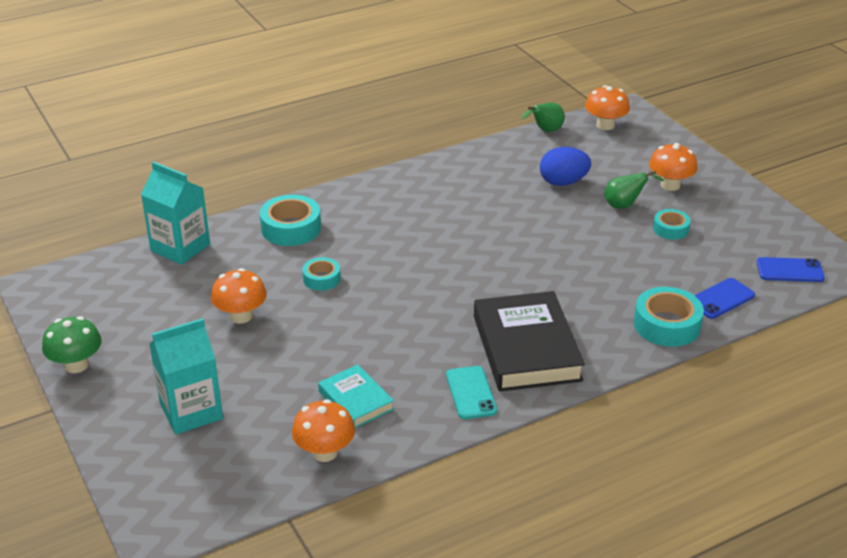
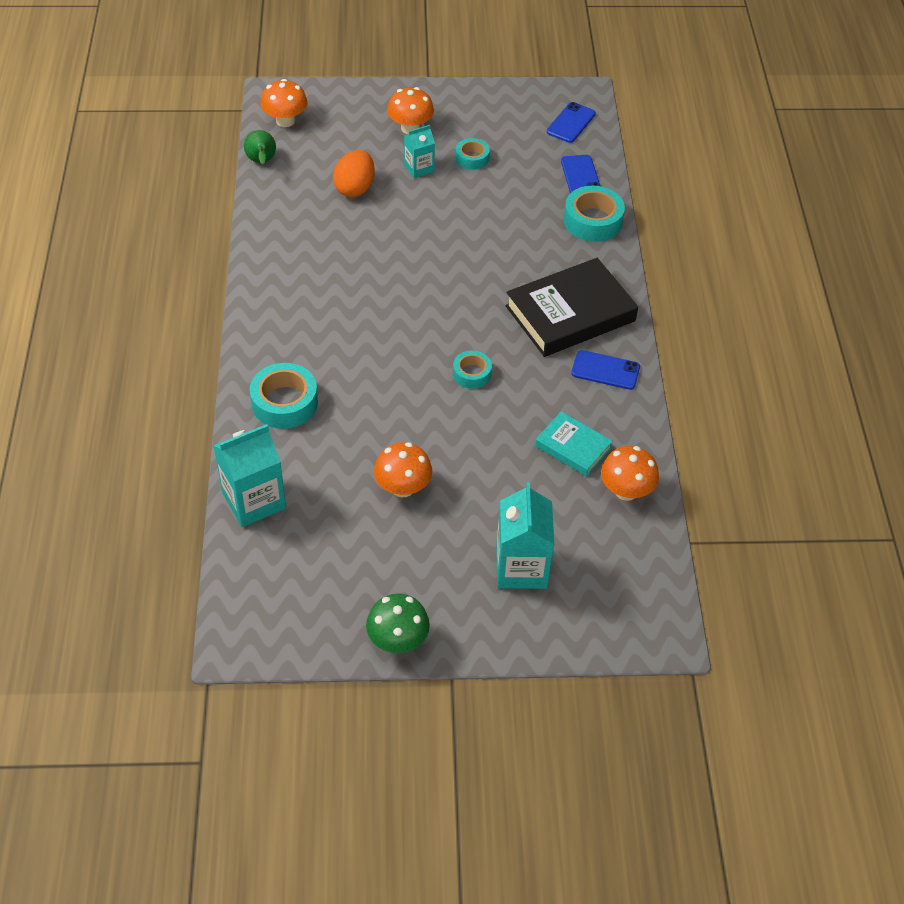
camera: 65 degrees left, 15 degrees up
(321, 279) = (384, 409): turquoise tape -> turquoise tape (472, 373)
(355, 400) = (573, 447): turquoise book -> turquoise book turned 45 degrees clockwise
(471, 393) = (605, 370): turquoise phone -> blue phone
(526, 348) = (570, 313): black book -> black book turned 45 degrees counterclockwise
(563, 182) = (355, 188): blue egg -> orange egg
(624, 205) = (419, 168): green pear -> turquoise carton

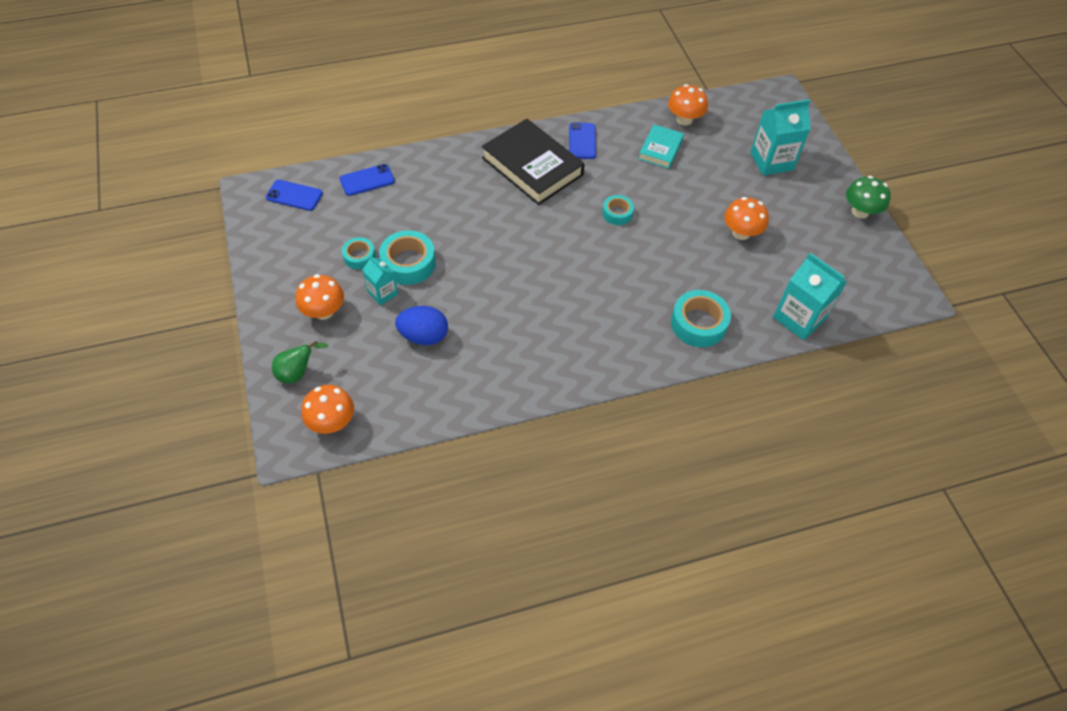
camera: 105 degrees left, 5 degrees up
(261, 162) = (403, 425): green pear -> green pear (297, 373)
(355, 188) = (424, 336): orange egg -> blue egg
(593, 221) = (422, 166): turquoise tape -> turquoise tape (408, 263)

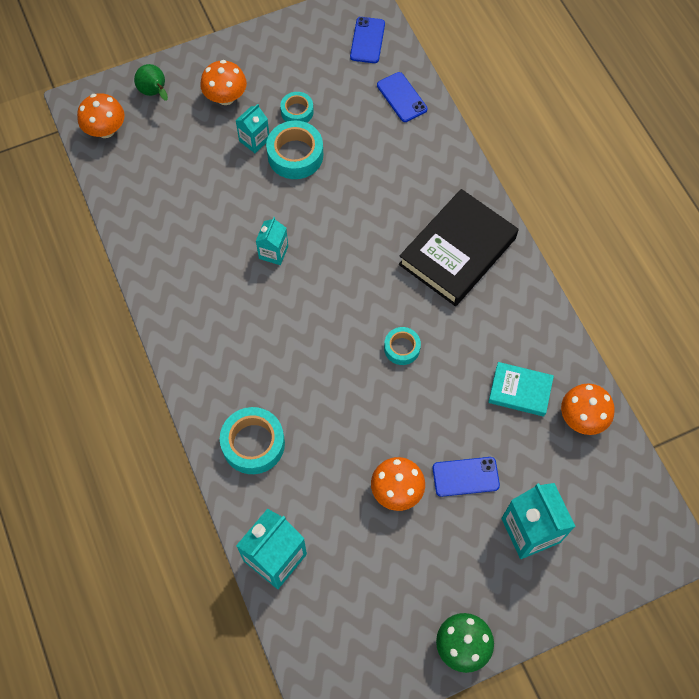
camera: 85 degrees right, 10 degrees up
(424, 336) = (206, 184): blue egg -> none
(510, 290) = (273, 252): none -> turquoise carton
(582, 141) = (512, 300): blue phone -> blue phone (465, 477)

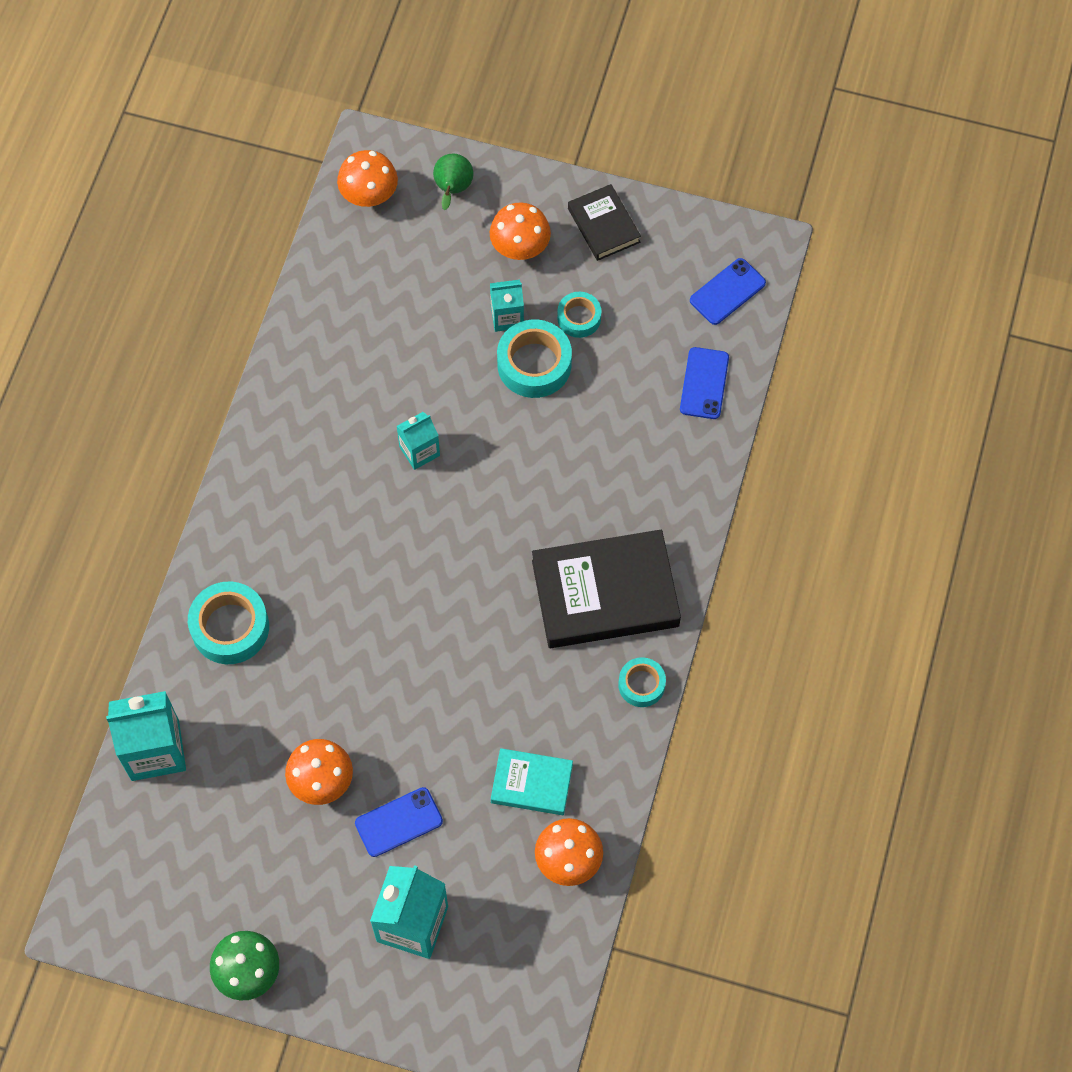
camera: 40 degrees right, 0 degrees up
(263, 52) = (603, 225): none -> black book
(402, 348) = (455, 648): turquoise tape -> turquoise tape (641, 684)
(465, 477) = (399, 822): blue phone -> blue phone turned 60 degrees counterclockwise
(520, 391) = (531, 784): turquoise book -> turquoise book turned 45 degrees counterclockwise

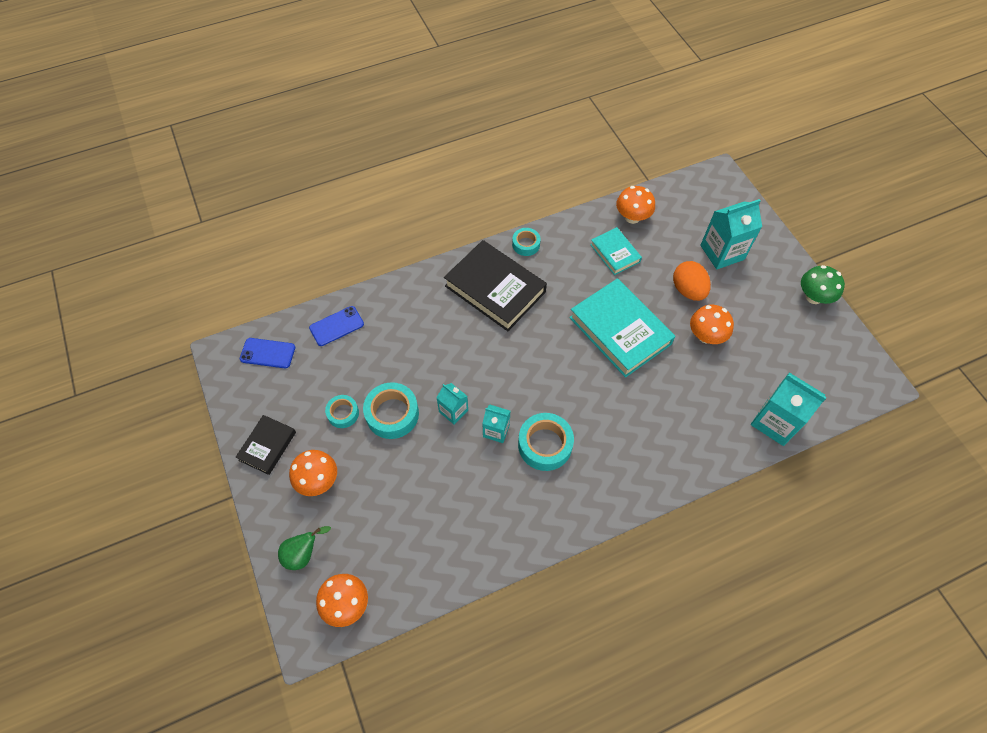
camera: 130 degrees left, 5 degrees down
(230, 627) = (681, 442): turquoise tape -> turquoise tape (545, 445)
(399, 822) = (688, 290): blue phone -> orange egg
(419, 687) = (620, 330): none -> turquoise book
(507, 317) = (372, 451): turquoise carton -> turquoise carton (453, 411)

